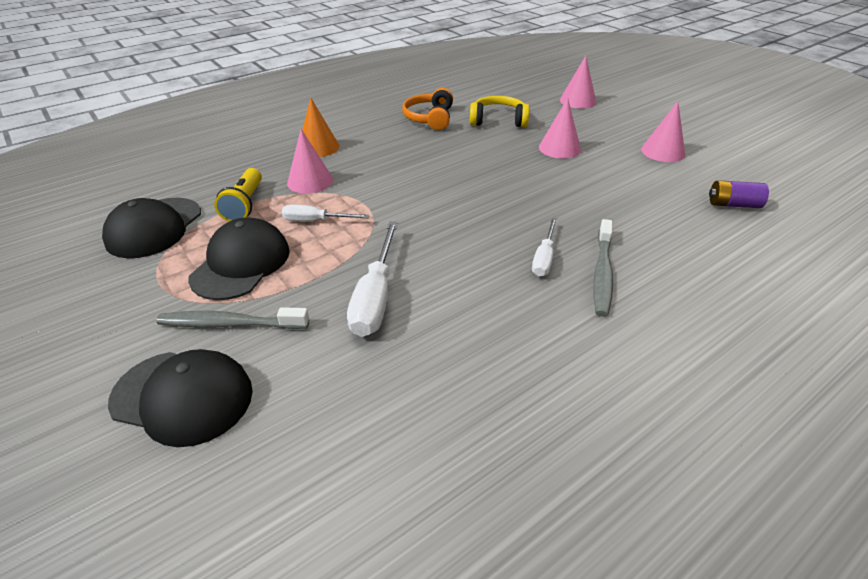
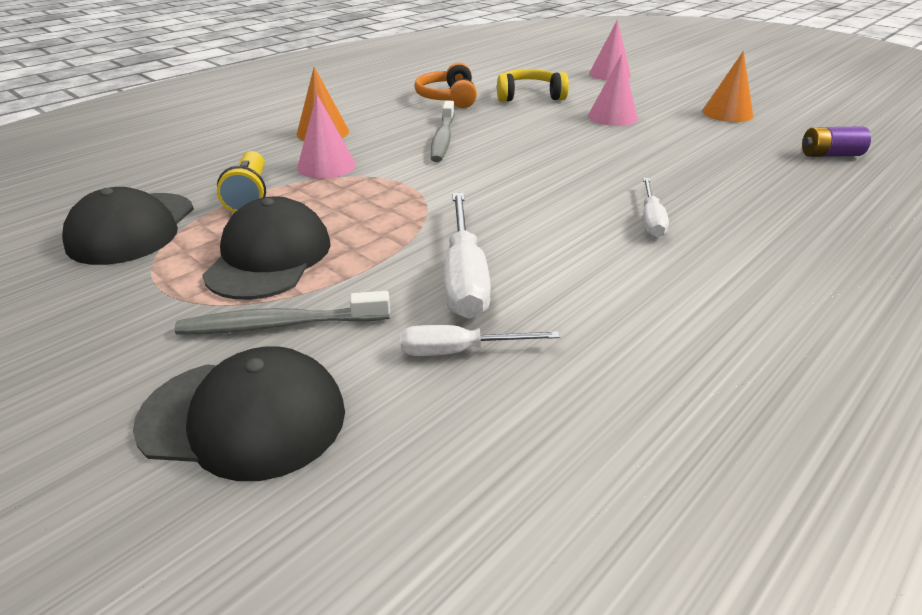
camera: 10 degrees left, 5 degrees down
(316, 221) = (351, 205): white screwdriver -> white screwdriver (459, 351)
(602, 273) = (726, 229): grey toothbrush -> grey toothbrush (443, 139)
(662, 151) = (727, 113): pink cone -> orange cone

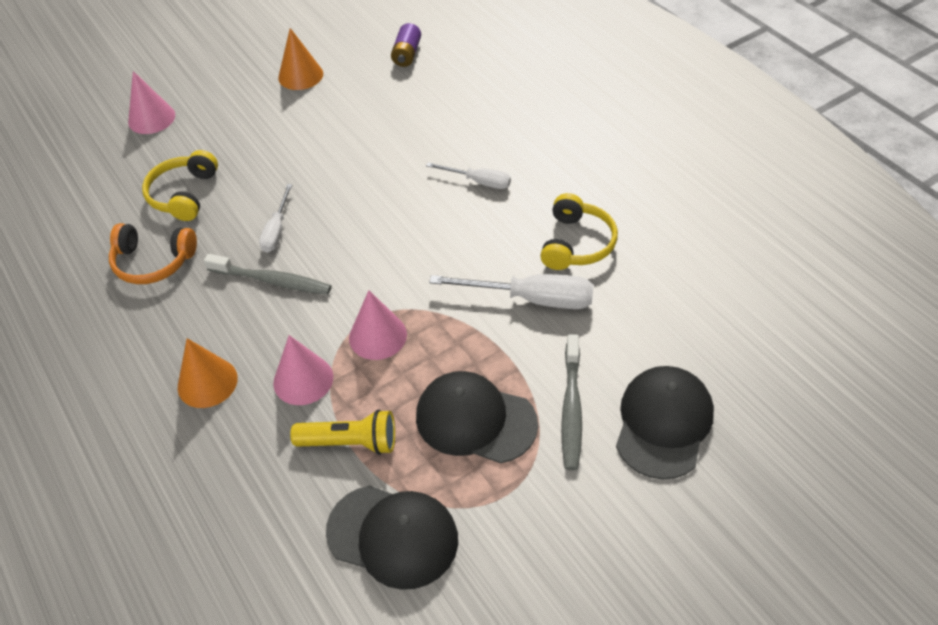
camera: 75 degrees left, 15 degrees up
(459, 351) = (615, 313): white screwdriver -> white screwdriver (276, 230)
(584, 304) = (577, 243): none -> yellow headphones
(612, 117) = (273, 148): pink cone -> pink cone (377, 336)

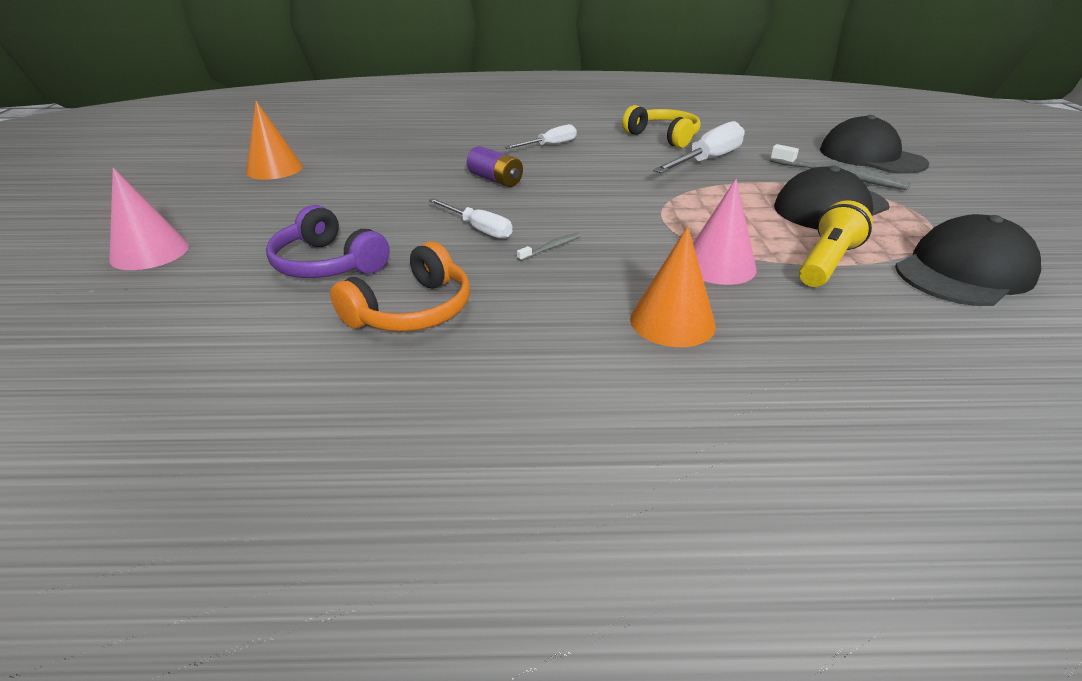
camera: 60 degrees left, 15 degrees down
(184, 194) = (328, 264): yellow headphones -> purple headphones
(272, 281) = (551, 248): grey toothbrush -> grey toothbrush, size x0.47
(377, 336) = (690, 219): pink cone -> none
(407, 54) = (347, 131): purple battery -> purple battery (495, 180)

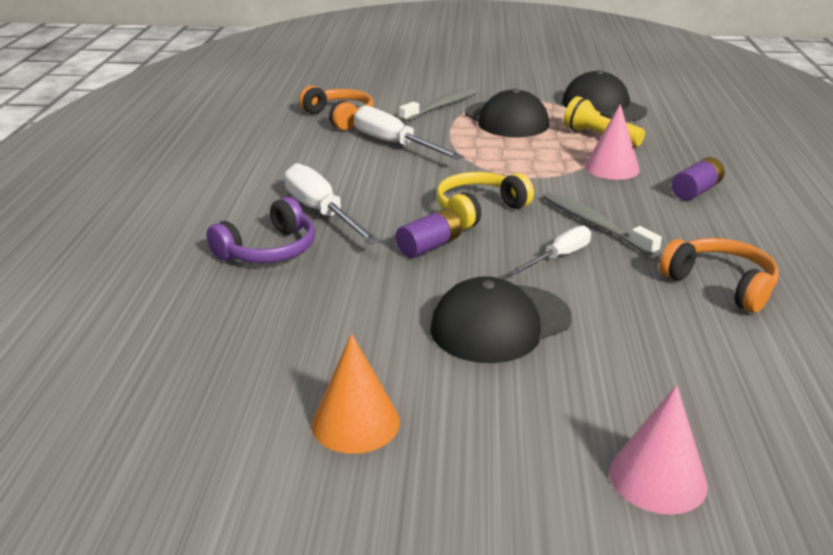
camera: 85 degrees left, 5 degrees down
(328, 264) = (652, 335): purple headphones -> purple headphones (268, 250)
(549, 146) = (321, 212): white screwdriver -> white screwdriver, size x1.66
(551, 248) = (594, 224): grey toothbrush -> grey toothbrush, size x2.11
(663, 137) = (315, 154): yellow headphones -> yellow headphones (479, 210)
(672, 322) = (696, 191): orange cone -> purple battery
(757, 139) = (339, 117): none -> orange headphones
(871, 157) = (400, 89): black cap -> black cap (500, 324)

